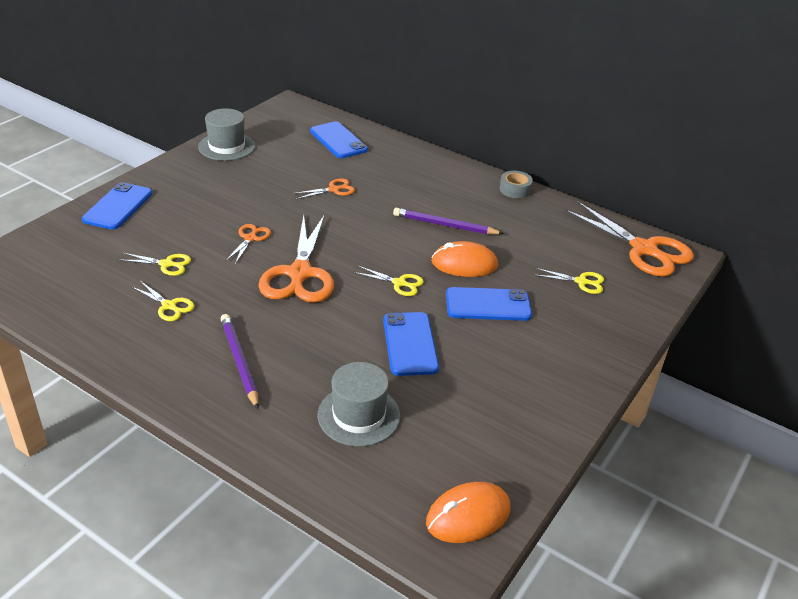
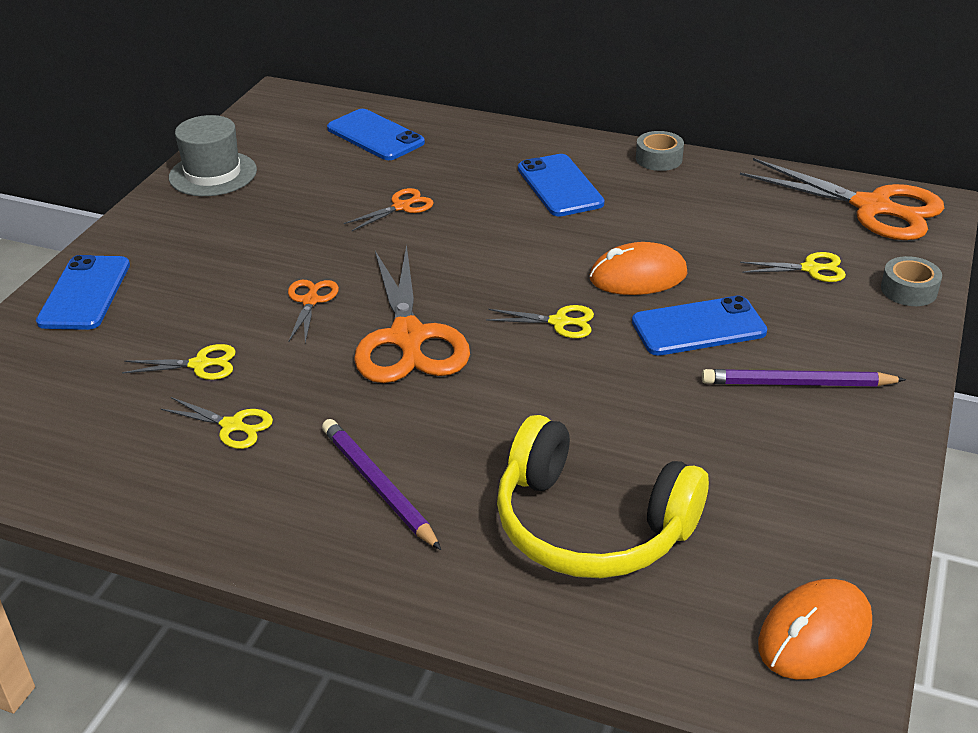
camera: 10 degrees left, 0 degrees up
(359, 415) = (591, 525): grey hat -> yellow headphones
(410, 344) = (615, 406): blue phone -> blue phone (559, 186)
(445, 225) = (584, 227): purple pencil -> purple pencil (797, 384)
(641, 309) = (909, 290): none -> grey tape

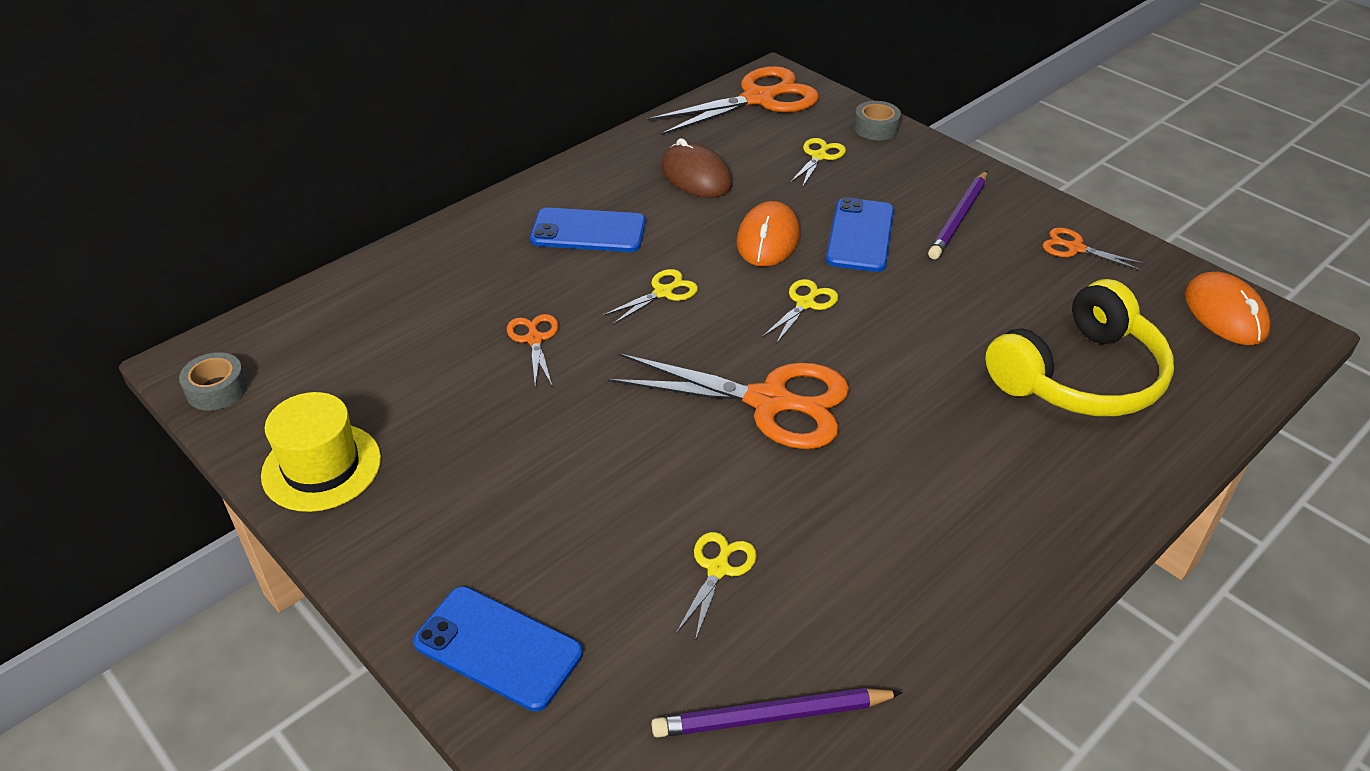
camera: 65 degrees left, 5 degrees up
(213, 174) = (321, 467): grey hat -> yellow hat
(232, 426) = (840, 567): yellow scissors -> yellow scissors (663, 292)
(310, 301) = (659, 452): orange scissors -> orange scissors (1075, 248)
(375, 136) = (370, 316): blue phone -> none
(378, 486) = (981, 485): purple pencil -> purple pencil (772, 716)
(659, 159) = (594, 164): grey tape -> grey tape (217, 389)
(697, 212) = (696, 176): none -> brown mouse

